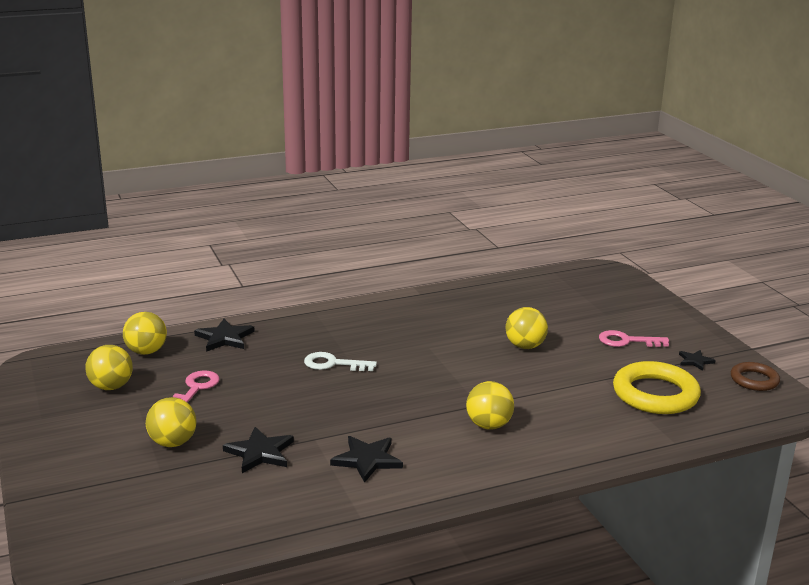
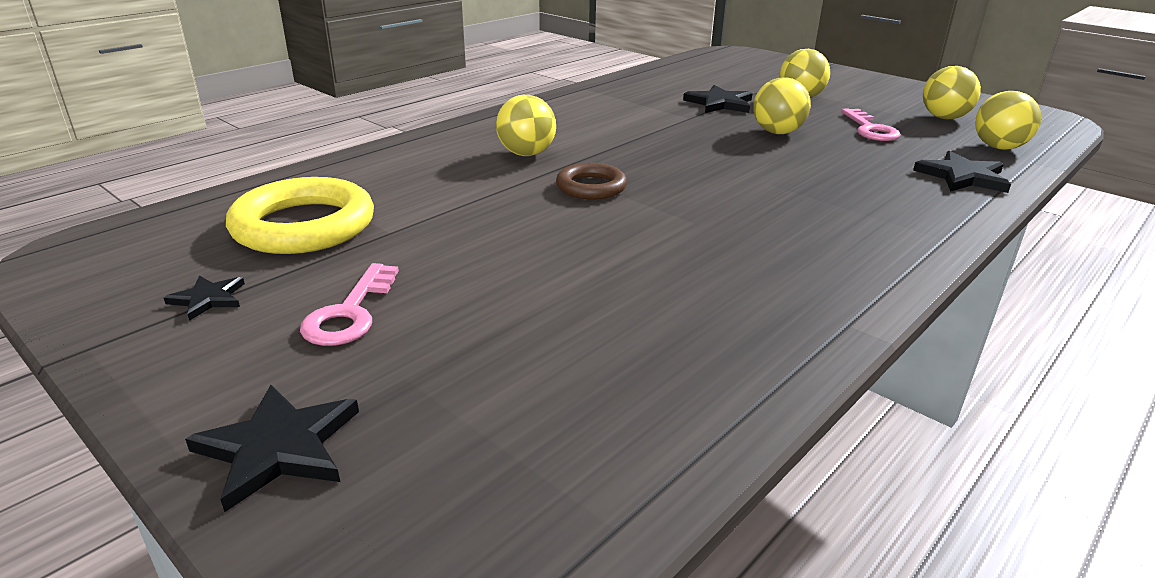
camera: 155 degrees right, 5 degrees up
(333, 364) = (782, 176): white key -> none
(367, 460) = (621, 113): black star -> black star (278, 447)
(525, 346) = (545, 257): yellow ball -> yellow ball (777, 132)
(627, 341) = (350, 313): pink key -> pink key turned 120 degrees clockwise
(754, 380) = (99, 285): brown ring -> brown ring (591, 187)

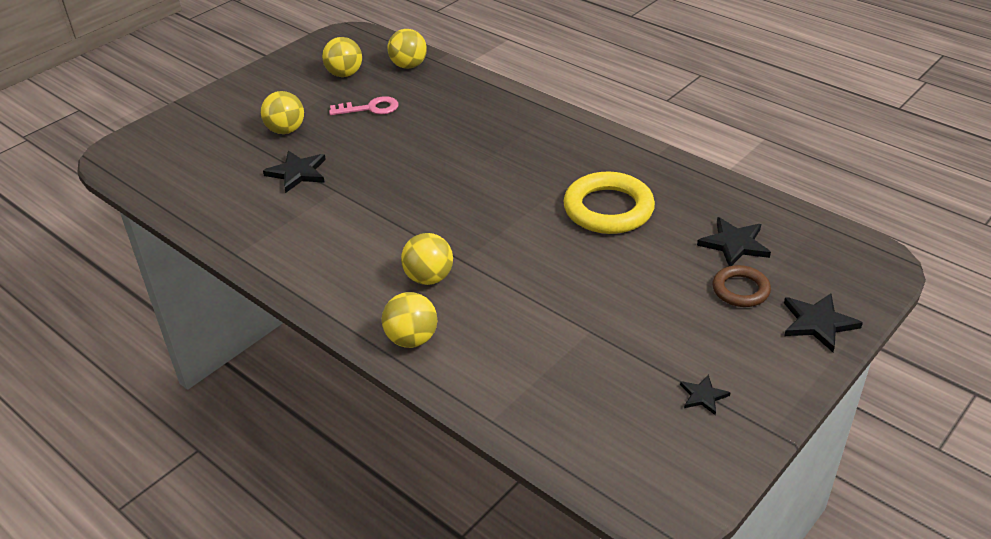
camera: 90 degrees left, 10 degrees up
(304, 226) = (588, 379): yellow ring -> yellow ring (608, 209)
(350, 313) = (699, 326): pink key -> none
(591, 187) = (496, 240): brown ring -> brown ring (740, 290)
(777, 132) = (376, 150): yellow ball -> yellow ball (411, 339)
(963, 177) = (463, 88): black star -> black star (734, 244)

